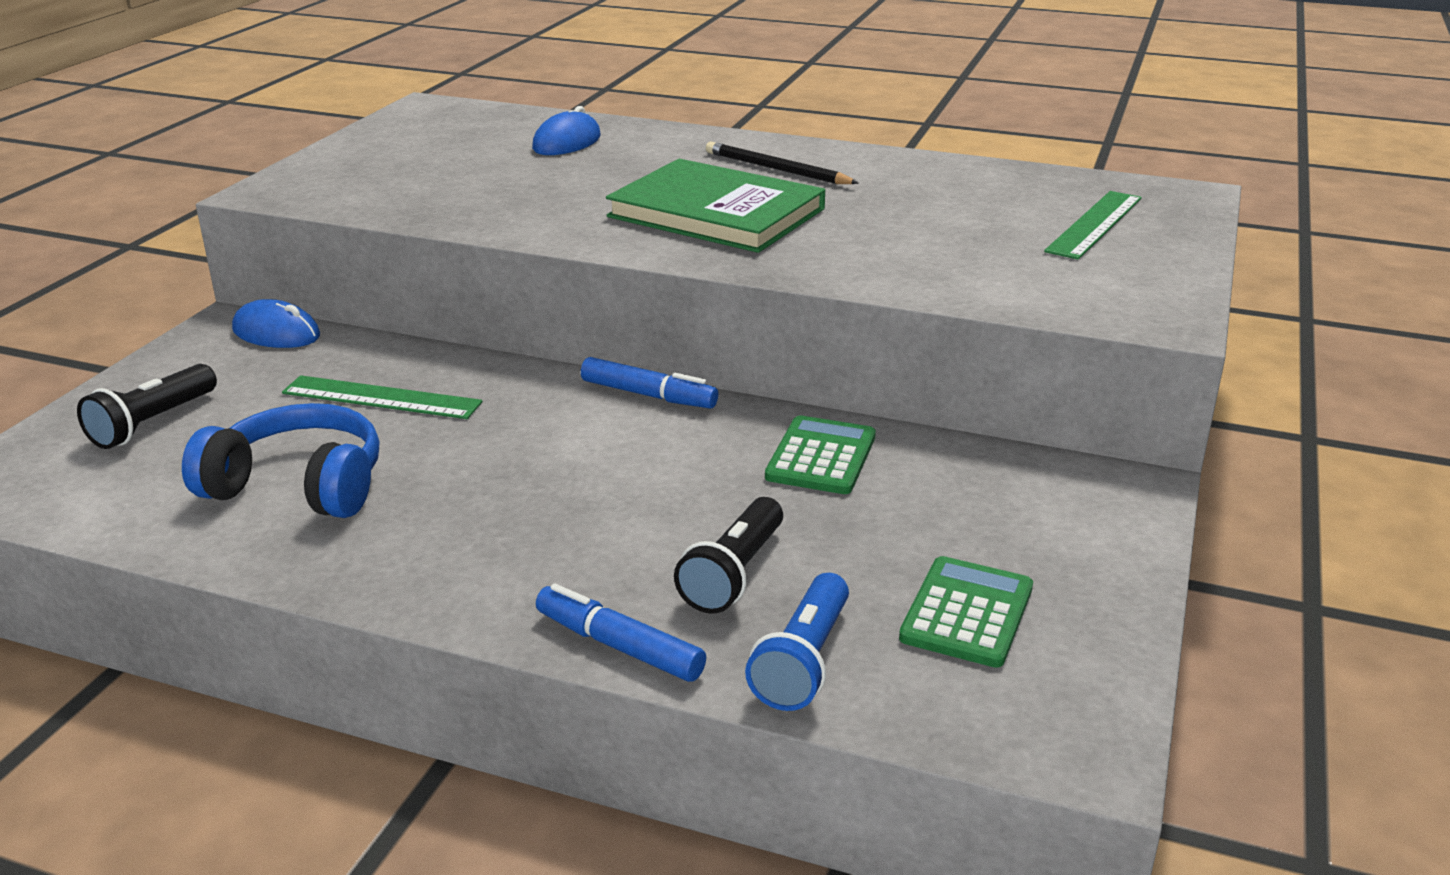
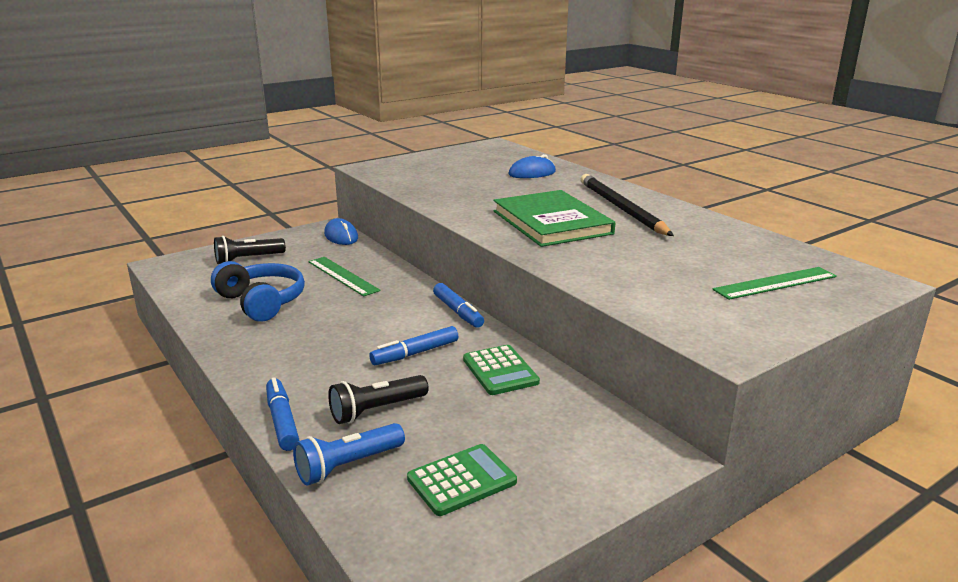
camera: 35 degrees right, 5 degrees down
(673, 475) = (415, 353): none -> blue marker
(776, 169) = (621, 208): black pencil -> black pencil, size x1.60
(821, 457) = (500, 371): green calculator -> green calculator turned 105 degrees clockwise

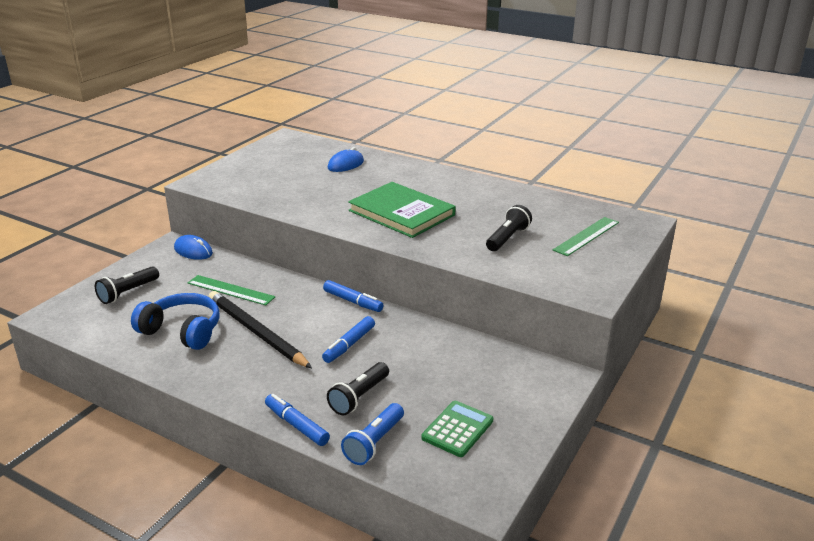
camera: 25 degrees left, 5 degrees up
(500, 371) = (421, 343): green calculator -> none
(621, 208) = (441, 189): black pencil -> black pencil (256, 332)
(661, 267) = (507, 238): none -> black flashlight

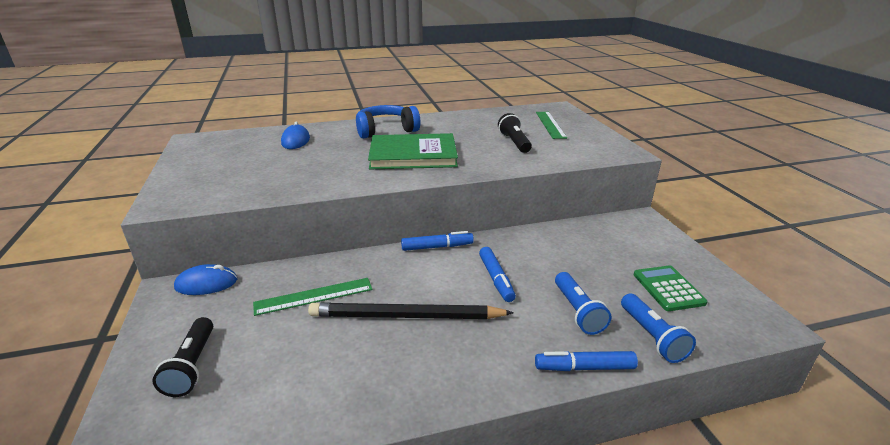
camera: 45 degrees left, 0 degrees up
(182, 331) = (331, 363): blue headphones -> blue headphones (386, 130)
(359, 397) = (578, 311): black flashlight -> blue flashlight

